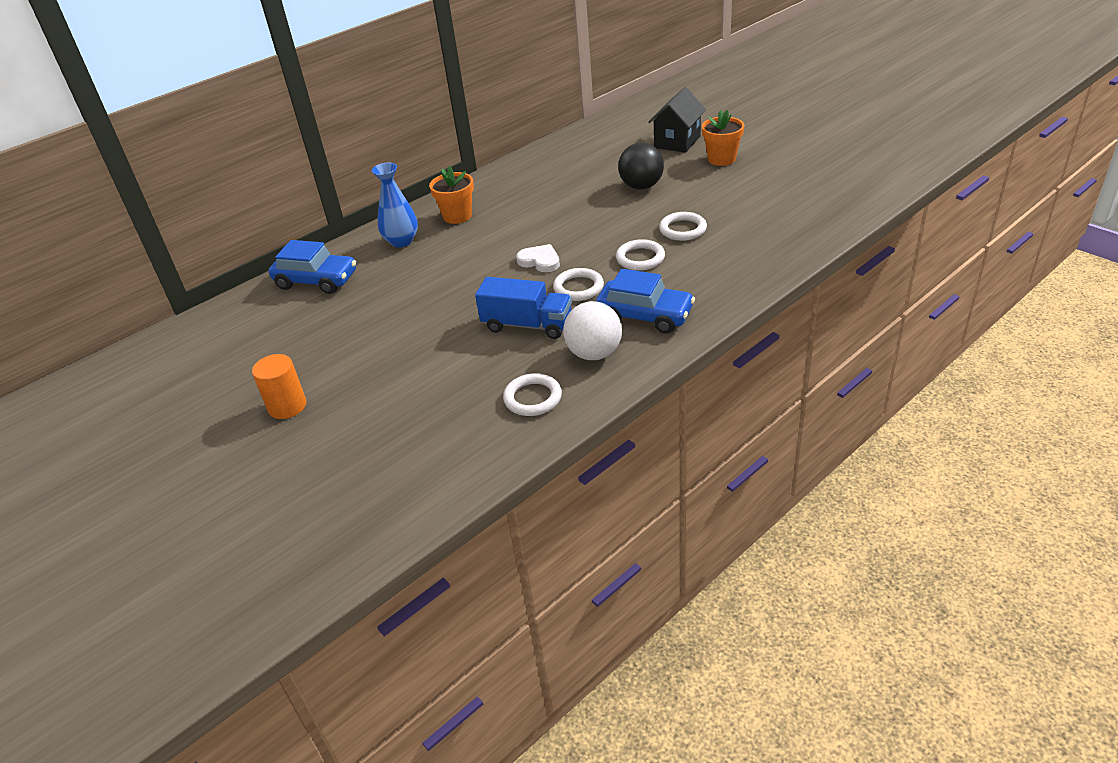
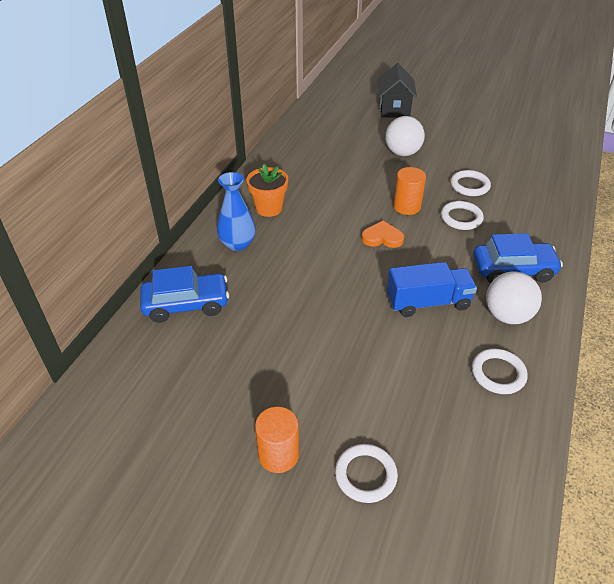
camera: 30 degrees left, 5 degrees up
(540, 261) = (382, 237): white heart -> orange heart
(578, 288) = (437, 256): white ring -> white ring (365, 475)
(593, 238) = (407, 206): none -> orange cylinder
(641, 186) = (402, 153): black ball -> white ball
(721, 159) = (442, 119): orange flower pot -> none

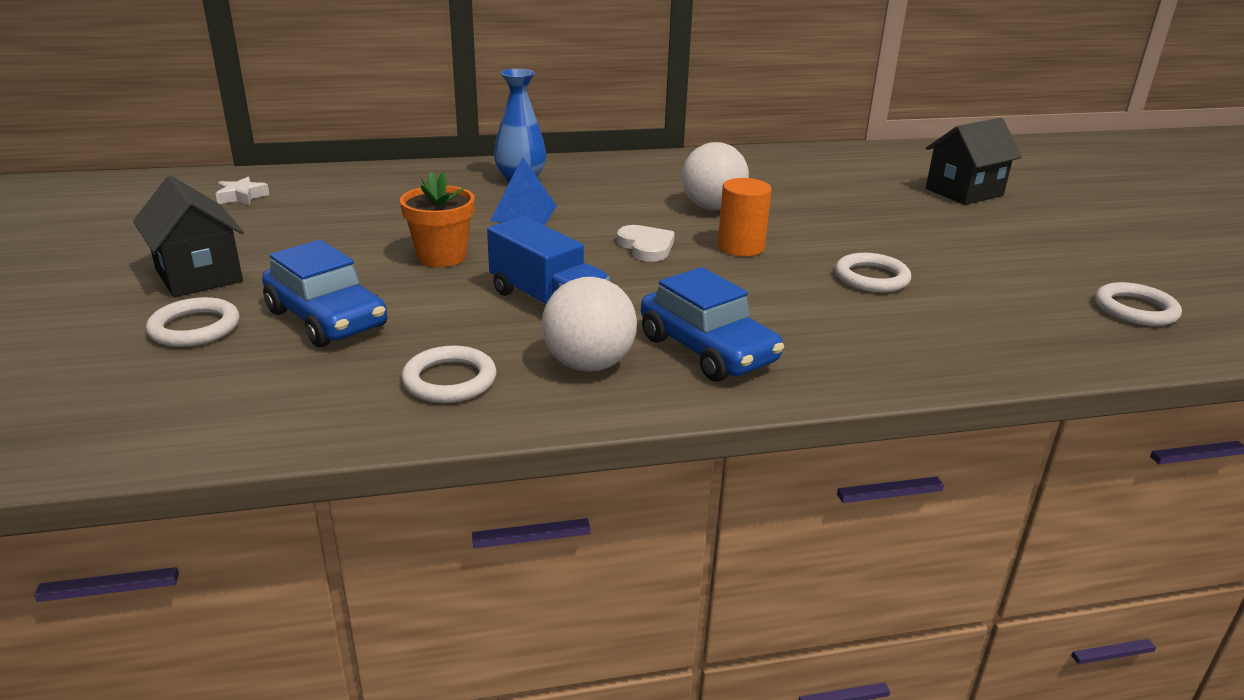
camera: 55 degrees right, 15 degrees down
(137, 395) = (241, 196): none -> white star
(186, 304) = (392, 183): blue car -> blue car (327, 319)
(269, 208) = (608, 178): orange flower pot -> orange flower pot (442, 257)
(278, 455) = (199, 275): orange cylinder -> black house
(295, 264) = (524, 213): none -> blue pyramid
(382, 237) = (646, 247): orange heart -> white heart
(402, 153) = (864, 219): white ball -> white ball (712, 207)
(461, 218) = (777, 287): white ring -> white ring (1135, 309)

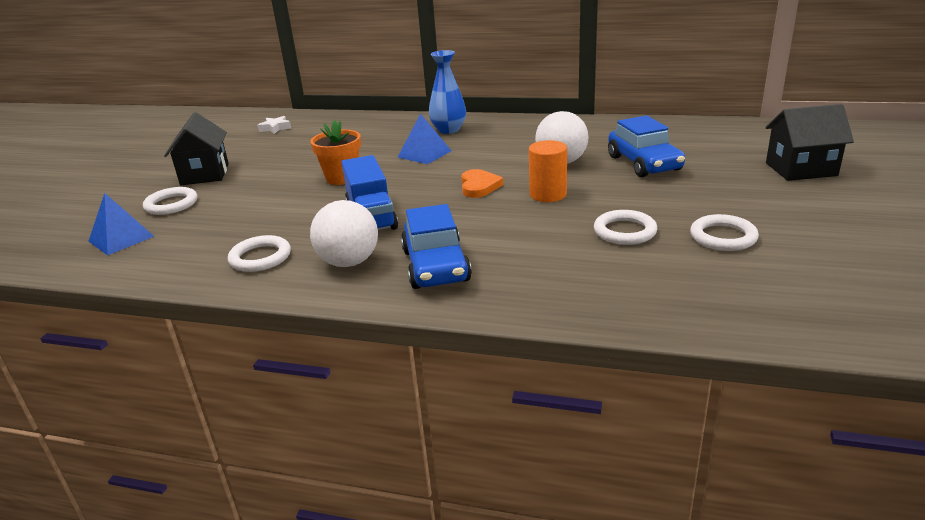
camera: 30 degrees right, 0 degrees up
(165, 392) = (121, 238): none -> blue pyramid
(327, 319) = (239, 209): blue car -> blue car (644, 163)
(646, 247) = (479, 186): white heart -> orange heart
(1135, 309) = (848, 294): white ring -> white ring (723, 237)

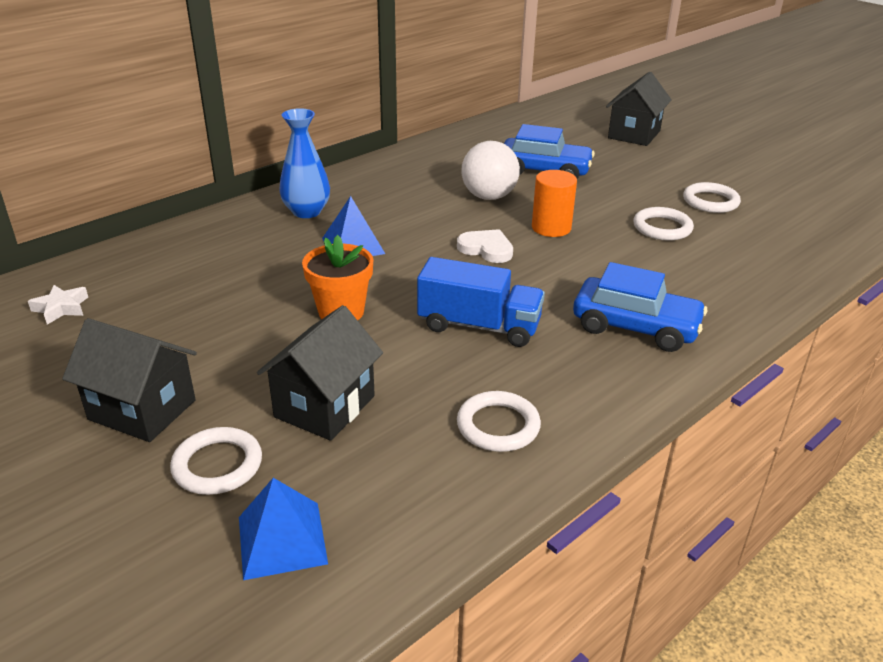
camera: 60 degrees left, 5 degrees up
(241, 208) = (325, 406): none -> black house
(349, 262) = (576, 371): white ball -> none
(479, 186) = (486, 249): orange heart -> white heart

